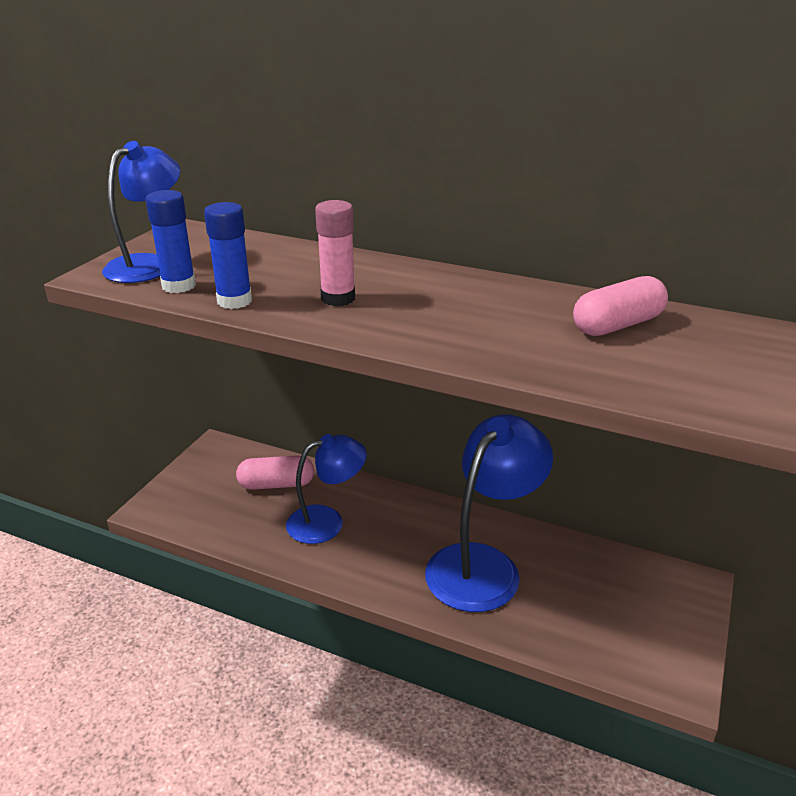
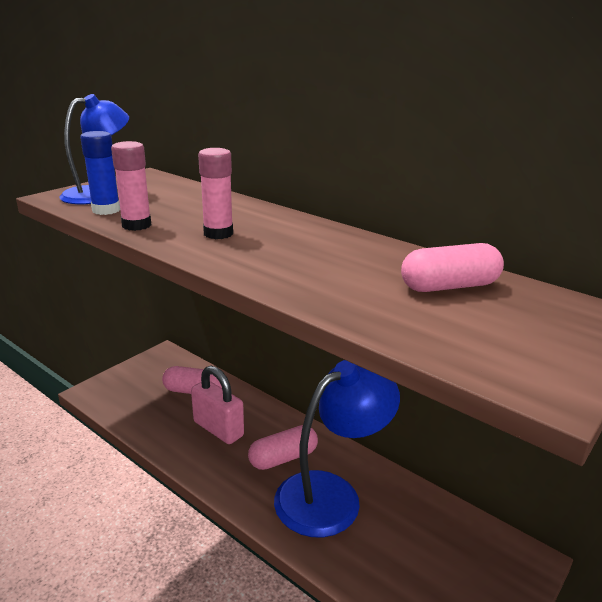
camera: 15 degrees right, 5 degrees down
(234, 301) = (136, 225): blue glue stick -> pink glue stick
(327, 521) = (218, 429): blue lamp -> pink padlock
(415, 538) = (283, 458): none -> pink capsule

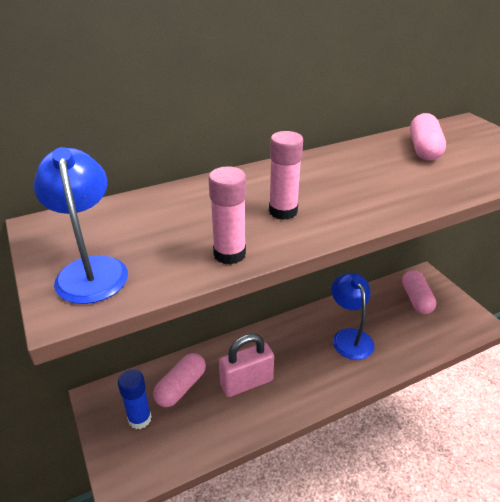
camera: 65 degrees left, 10 degrees up
(106, 210) = (161, 270): blue glue stick -> blue glue stick (140, 419)
(283, 458) = (302, 351): pink capsule -> pink capsule (416, 299)
(331, 494) = (349, 337): blue lamp -> blue lamp, size x0.65

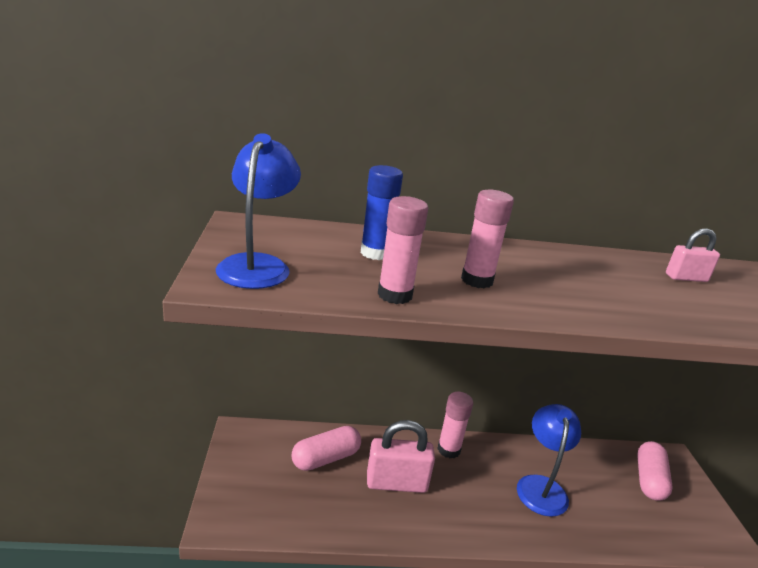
camera: 20 degrees right, 10 degrees down
(140, 419) = (269, 470): blue glue stick -> blue glue stick (375, 253)
(272, 337) = (448, 449): none -> pink glue stick
(424, 149) = (686, 278): pink capsule -> pink padlock

